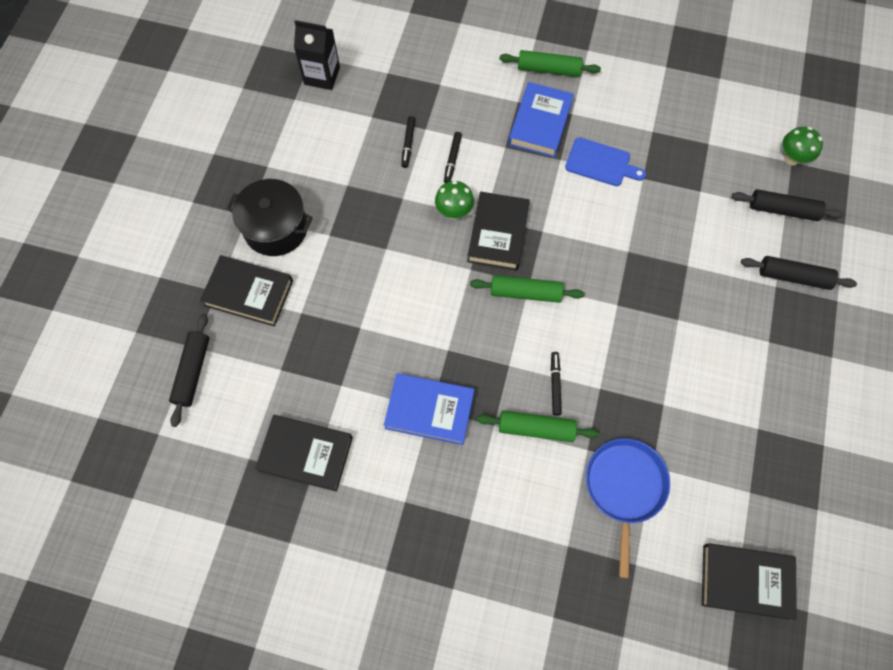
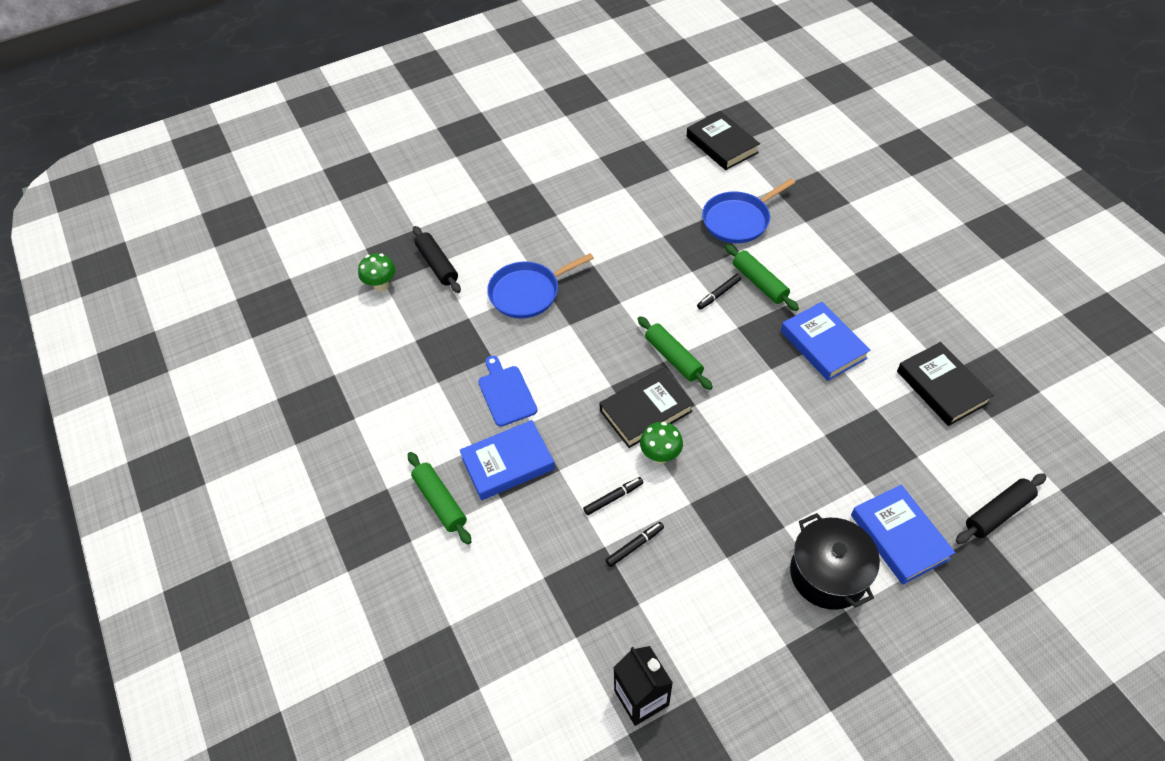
camera: 130 degrees left, 15 degrees down
(249, 293) = (899, 537): black book -> blue book
(690, 249) = (528, 292): none -> blue pan
(793, 277) = (491, 230): black rolling pin -> none

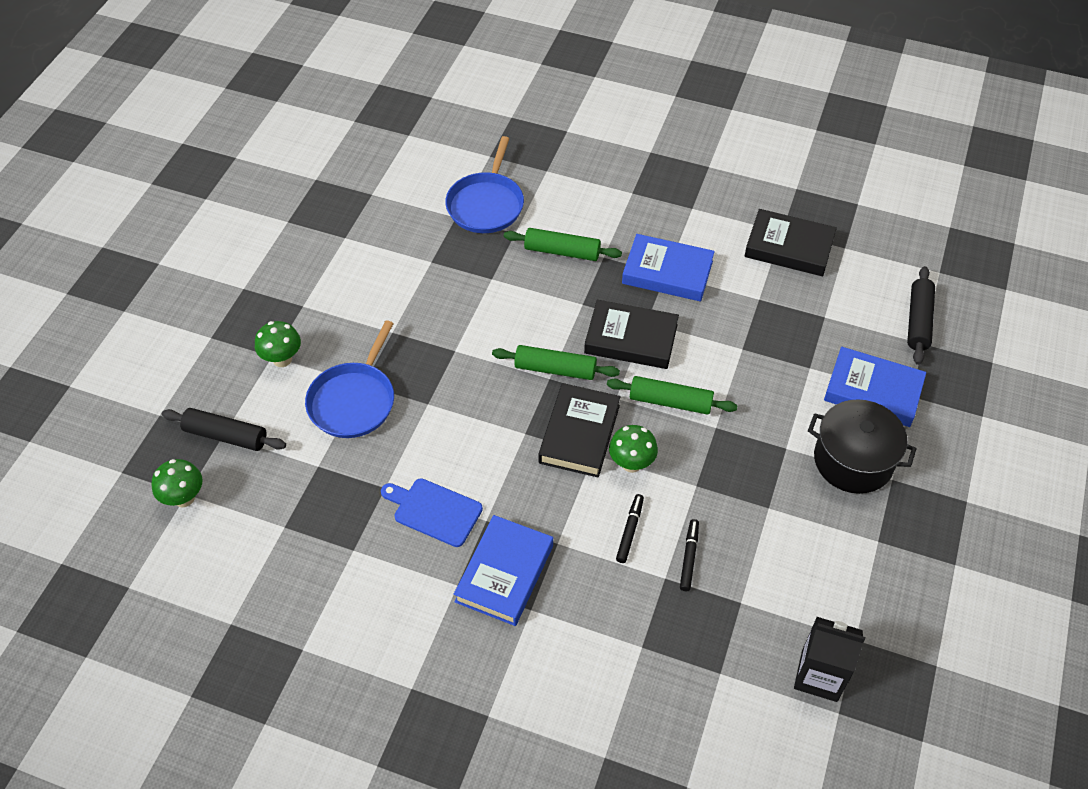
camera: 45 degrees left, 0 degrees up
(440, 501) = (478, 658): green rolling pin -> green rolling pin (670, 401)
(512, 240) = (282, 359): none -> green mushroom
(719, 294) = (537, 284): black marker -> none
(722, 144) = (399, 140): black book -> black book (631, 339)

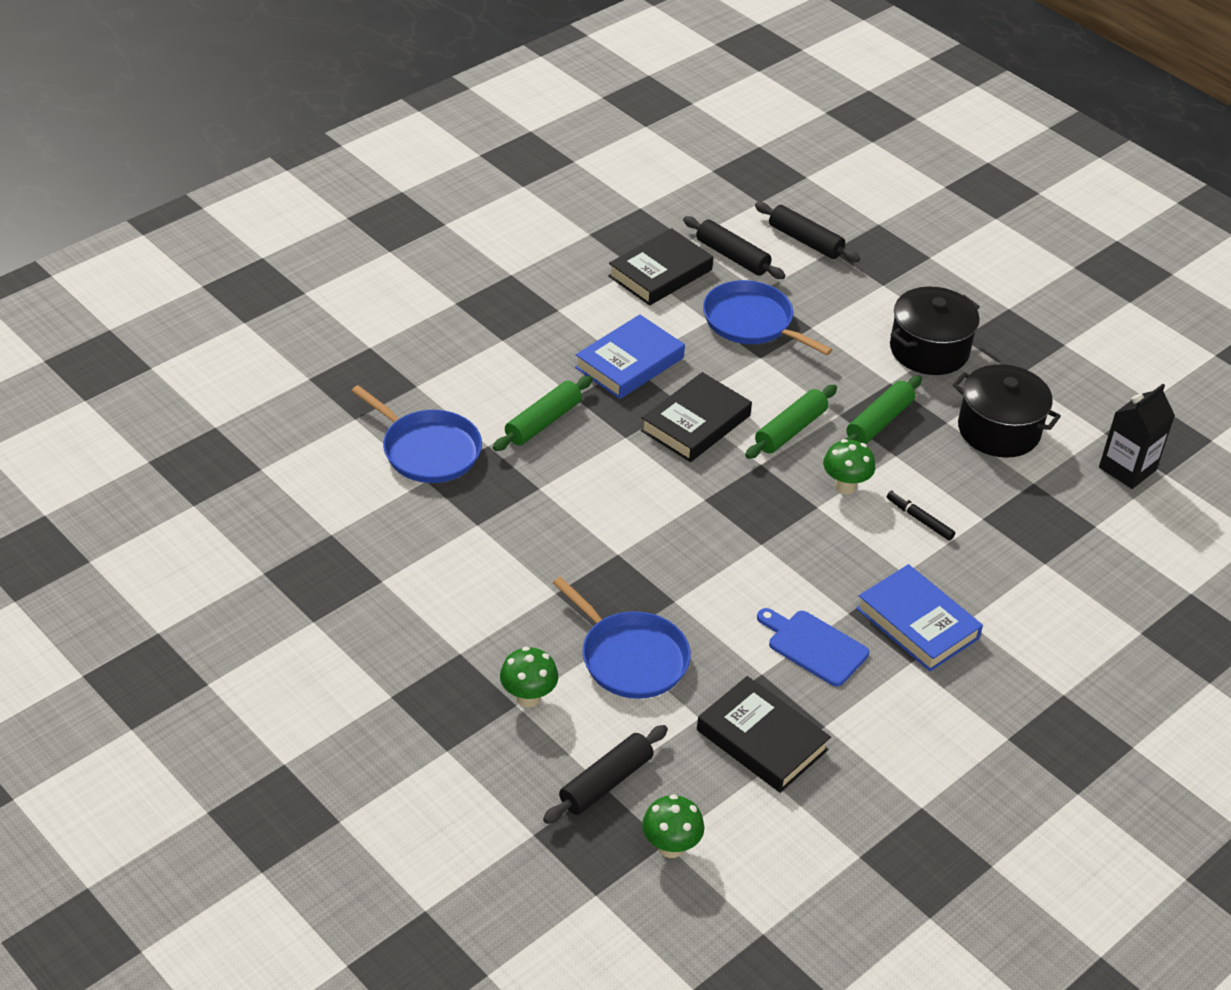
camera: 65 degrees left, 10 degrees down
(434, 511) = (814, 646): blue cutting board -> blue cutting board turned 75 degrees clockwise
(555, 369) = (696, 490): green rolling pin -> green rolling pin (879, 422)
(579, 434) = (787, 506): black book -> black book (762, 740)
(689, 557) = (970, 494): black marker -> none
(781, 326) = (751, 322): none -> blue pan
(789, 551) = (998, 430): none -> black pot
(852, 282) = (732, 256): none -> black rolling pin
(873, 391) = (863, 303): blue book -> none

